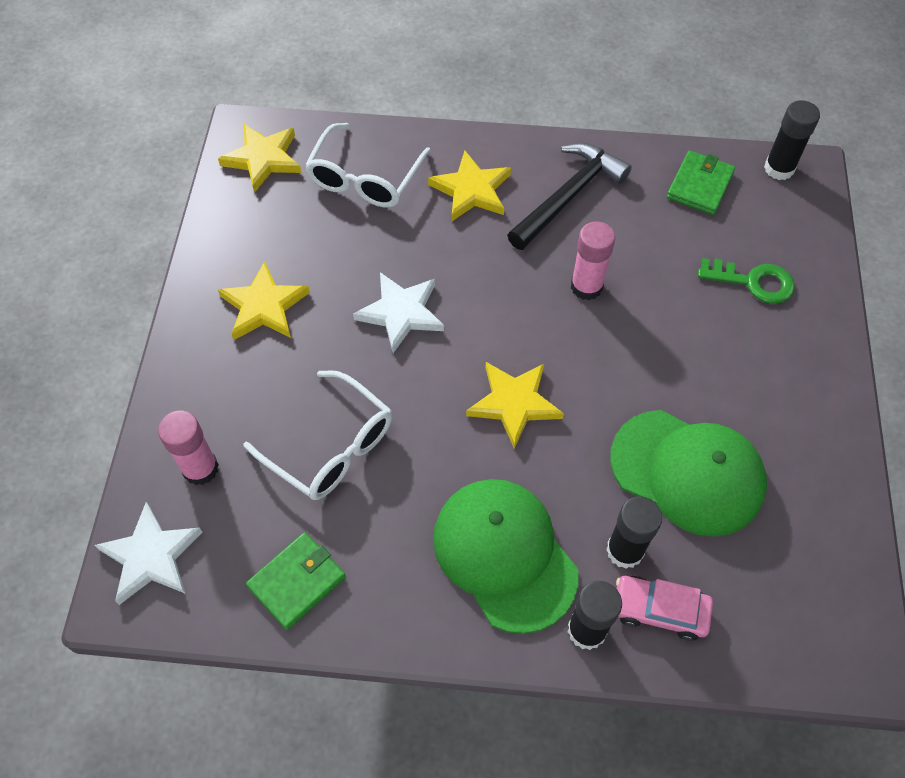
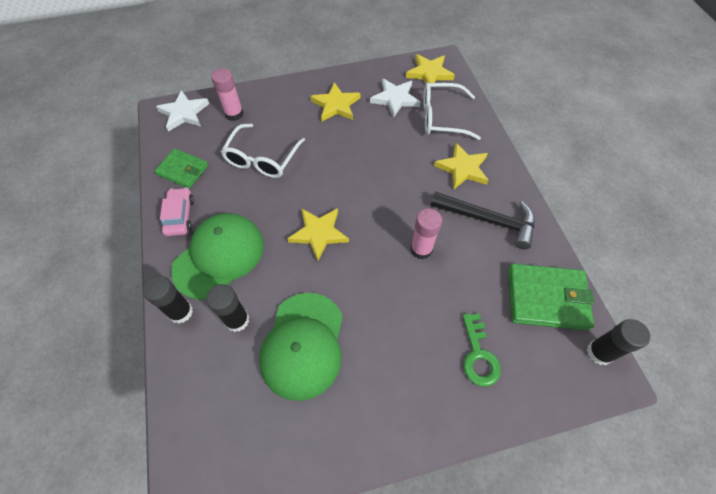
camera: 70 degrees right, 0 degrees up
(401, 313) = (357, 162): white star -> white star (395, 99)
(659, 610) = (201, 350): pink car -> pink car (180, 216)
(700, 185) = (546, 298): green wallet -> green wallet, size x1.55

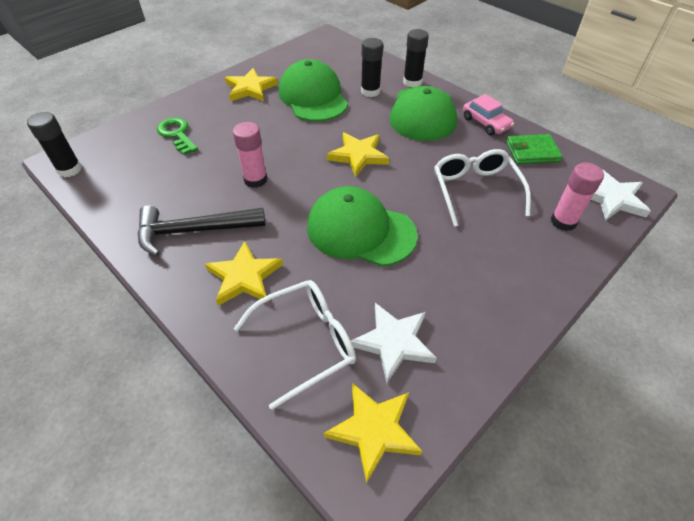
camera: 150 degrees right, 10 degrees down
(336, 105) = (464, 290): yellow star -> yellow star (250, 88)
(367, 166) = (360, 230): none -> green cap
(546, 298) = (120, 188): green wallet -> none

